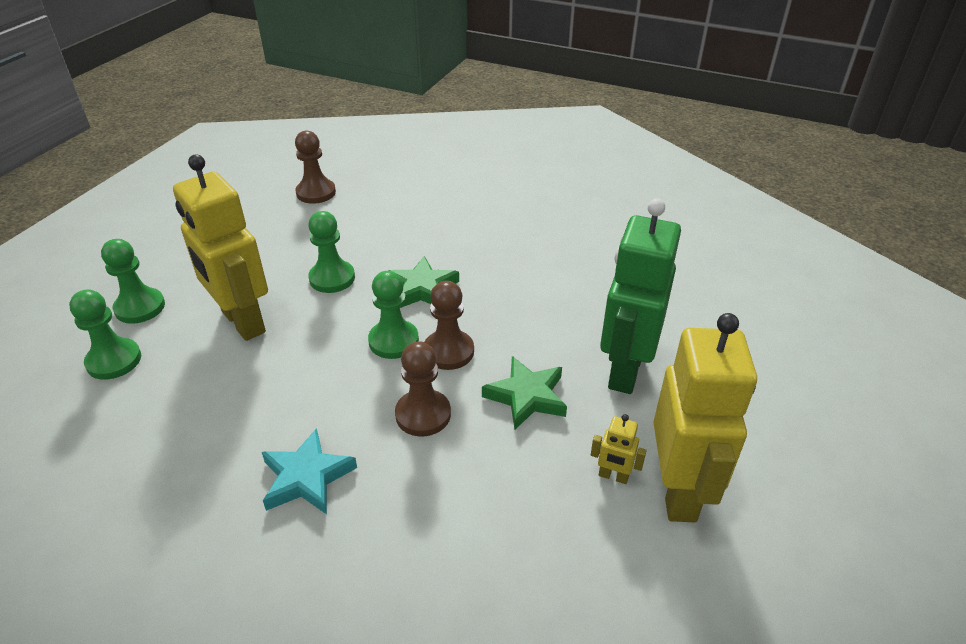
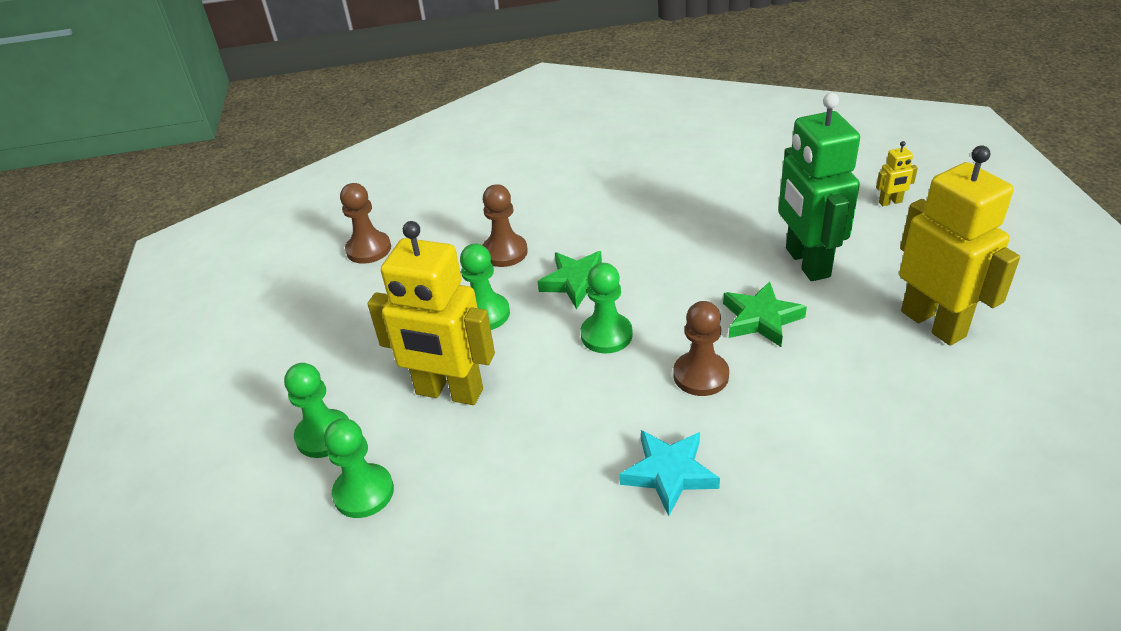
camera: 30 degrees left, 0 degrees up
(448, 351) = (661, 319): brown pawn -> brown pawn (504, 252)
(613, 476) = (883, 339): yellow robot -> yellow robot (890, 202)

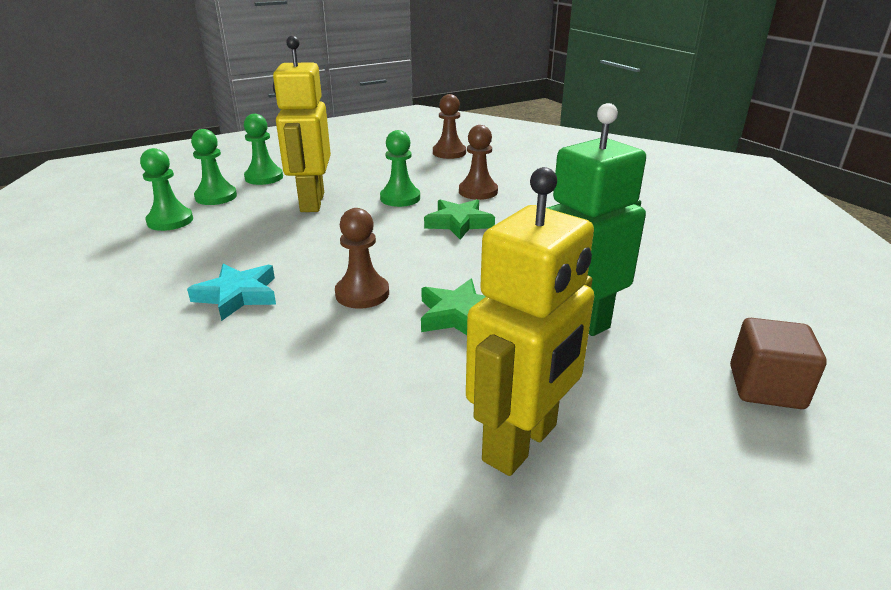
camera: 65 degrees right, 10 degrees down
(606, 335) = (397, 245): green pawn -> green pawn (170, 221)
(890, 202) = (766, 387): yellow robot -> brown cube

